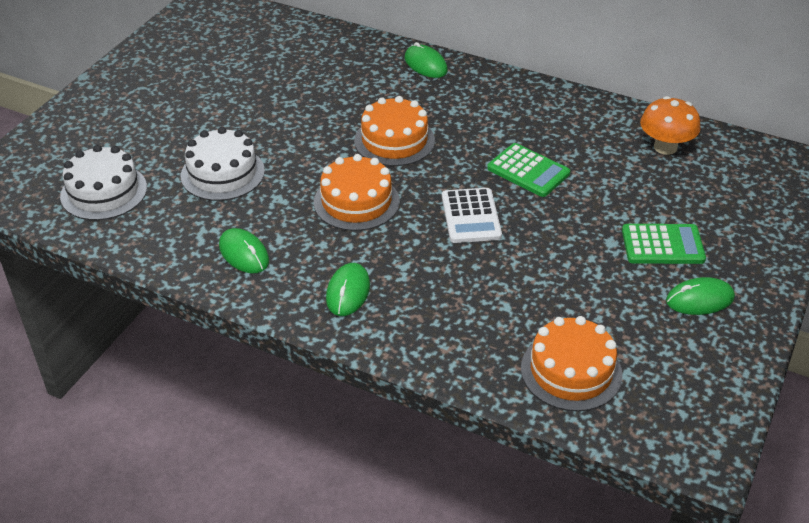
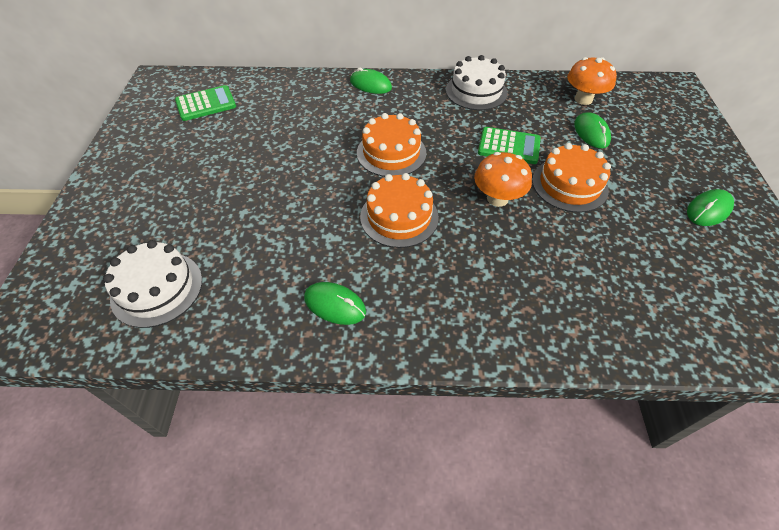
camera: 25 degrees left, 10 degrees up
(222, 173) = (264, 229): white cake -> white cake (476, 91)
(348, 292) = (453, 308): green mouse -> green mouse (591, 133)
(471, 216) = (497, 198): white calculator -> orange mushroom
(571, 371) = (681, 312): orange cake -> orange cake (569, 185)
(662, 245) = (646, 174): green calculator -> green calculator (206, 104)

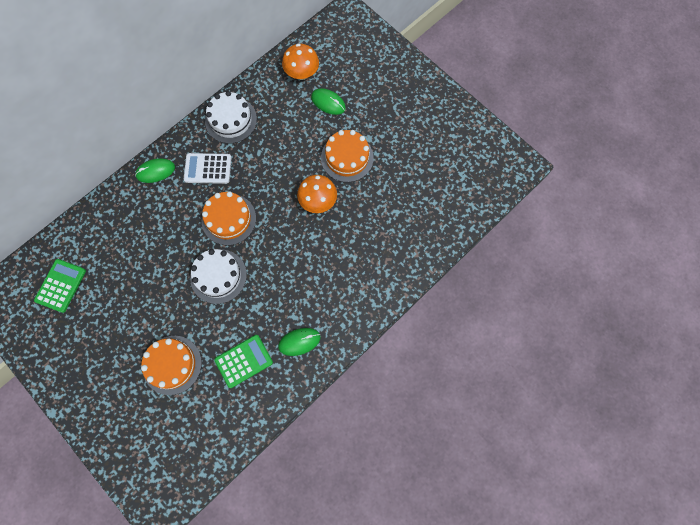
camera: 45 degrees left, 20 degrees up
(157, 288) = (201, 419): white cake -> white cake (218, 276)
(399, 217) = (278, 261): orange cake -> orange cake (172, 365)
(416, 108) = (208, 168): none -> white calculator
(509, 146) = (291, 154): green calculator -> green calculator (244, 361)
(708, 210) = (425, 117): green mouse -> none

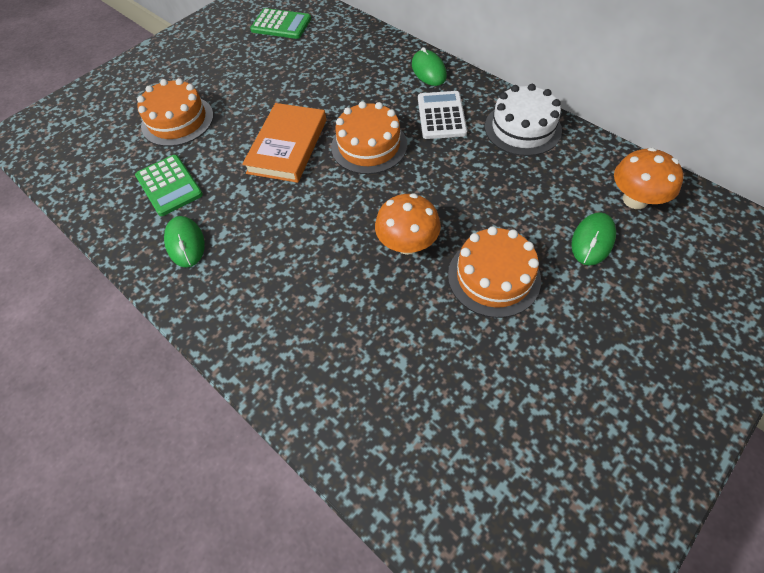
camera: 90 degrees right, 15 degrees down
(218, 276) = (287, 146): white cake -> orange book

